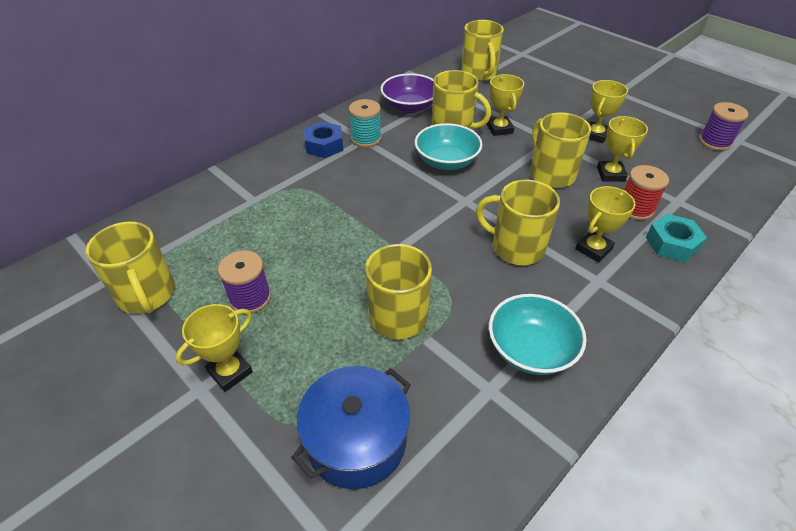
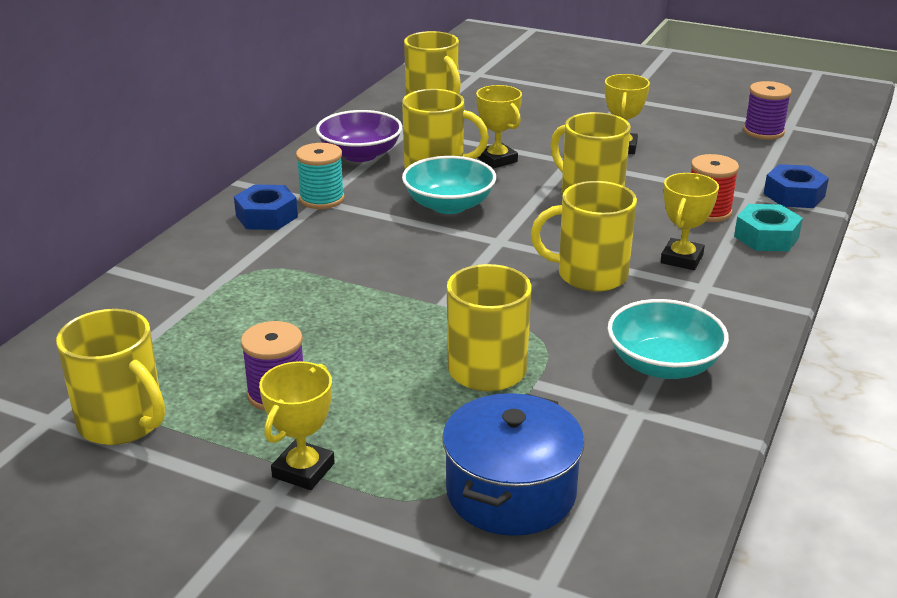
camera: 20 degrees left, 15 degrees down
(610, 174) = (661, 183): yellow trophy -> none
(713, 208) = (794, 195): none -> blue nut

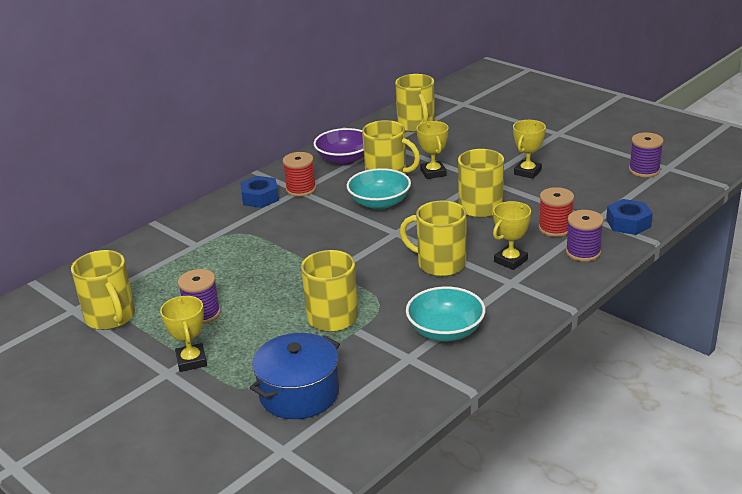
camera: 20 degrees right, 0 degrees up
(303, 470) = (191, 361): yellow trophy -> yellow trophy turned 60 degrees counterclockwise
(322, 199) = (301, 189): turquoise spool -> red spool
(766, 237) = (583, 252): turquoise nut -> purple spool

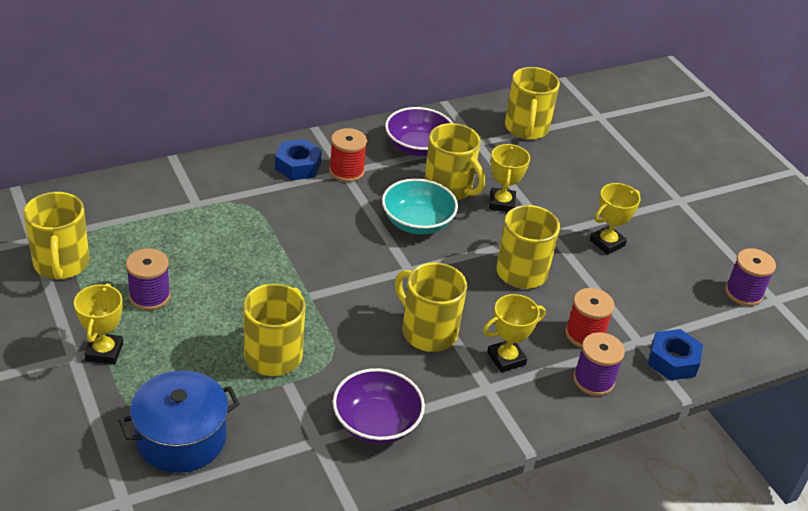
camera: 15 degrees right, 10 degrees up
(445, 331) = (376, 423): turquoise bowl -> purple bowl

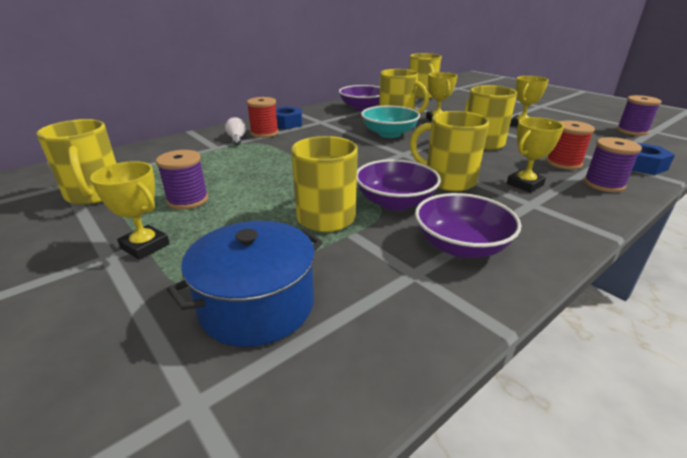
camera: 10 degrees left, 10 degrees down
(104, 352) = (145, 246): yellow trophy -> yellow trophy turned 45 degrees counterclockwise
(225, 190) = (237, 139): none -> white light bulb
(346, 171) = (322, 121): red spool -> red spool (264, 133)
(351, 351) = (395, 202): none -> purple bowl

